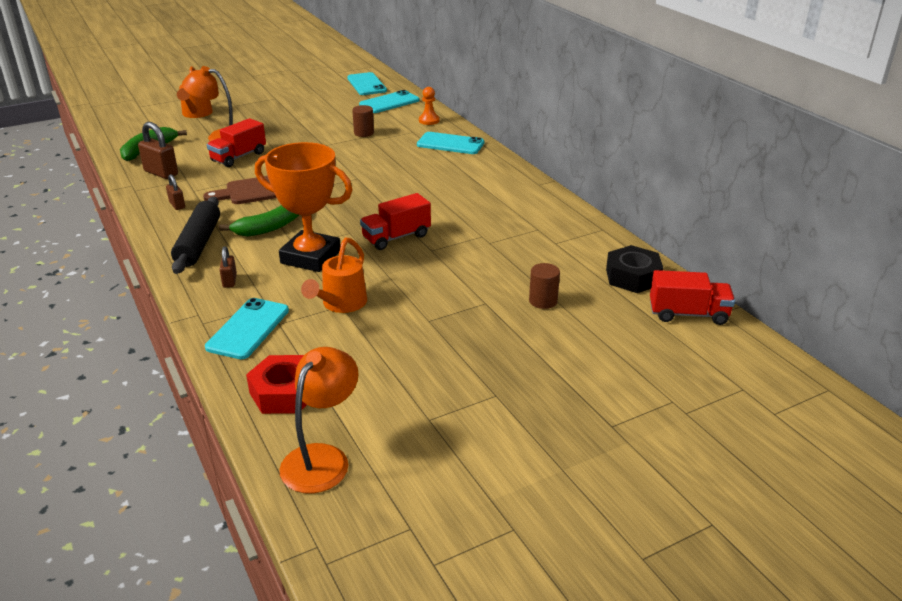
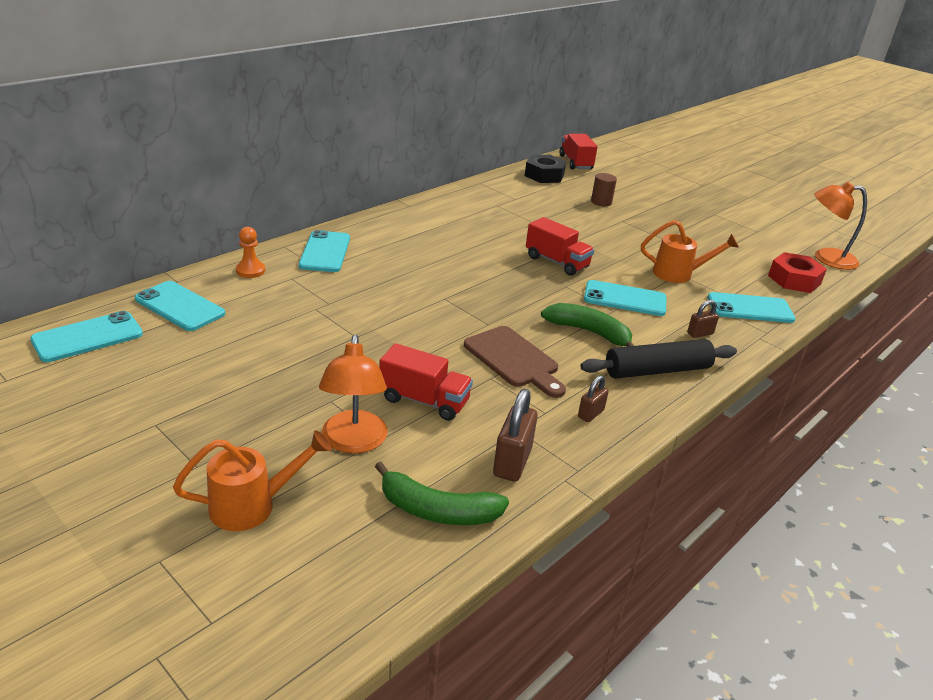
camera: 110 degrees left, 0 degrees up
(311, 257) = (625, 299): orange trophy -> turquoise phone
(364, 133) = (305, 312): brown cylinder -> none

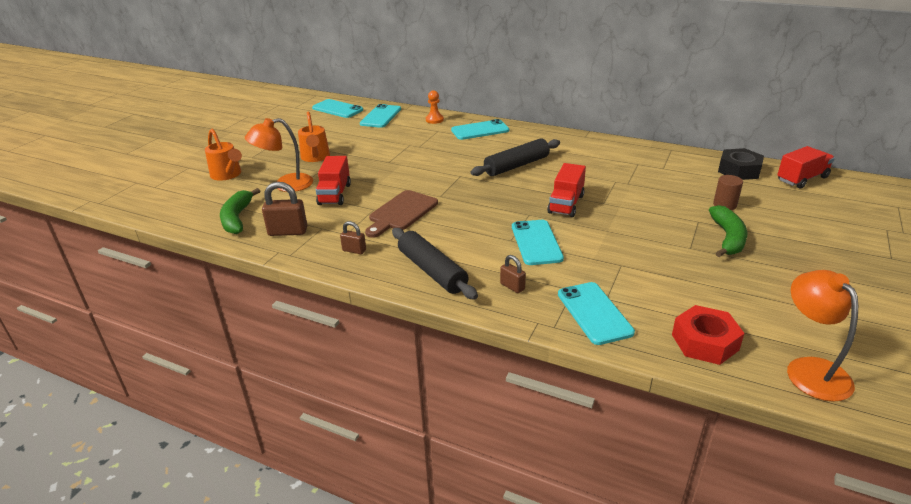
camera: 75 degrees right, 0 degrees up
(448, 260) = (516, 165): none -> black rolling pin
(589, 332) = (464, 234): green banana -> green banana (727, 238)
(678, 274) = (619, 264): orange watering can -> orange watering can (315, 157)

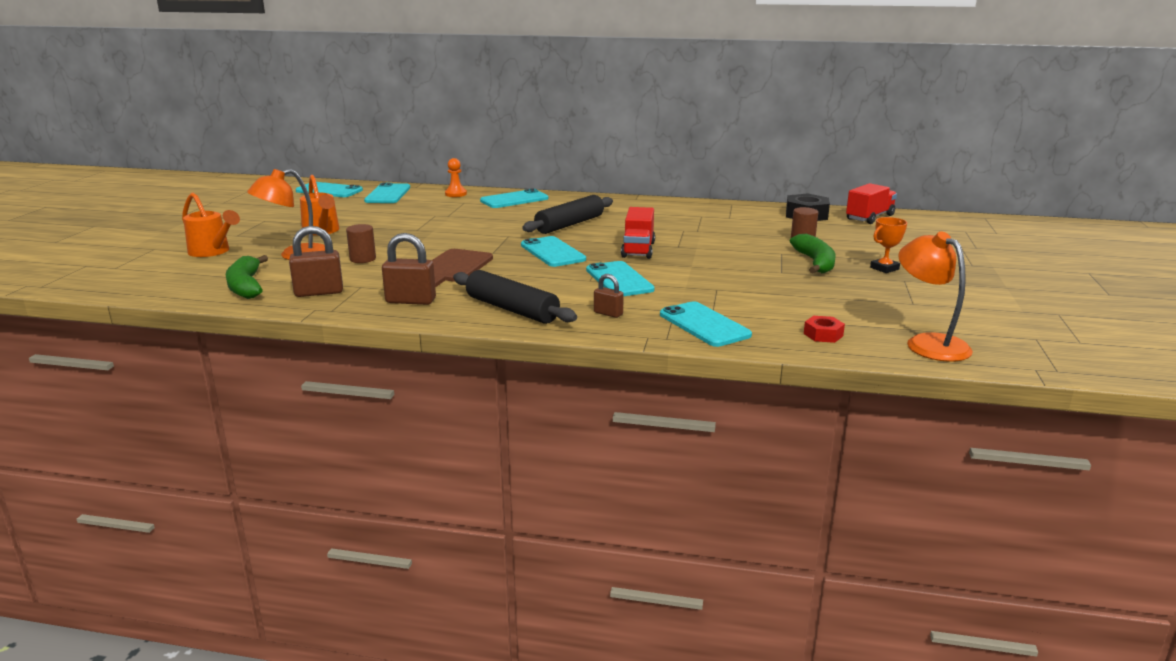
camera: 15 degrees left, 10 degrees down
(335, 194) = (363, 259): red truck -> brown cylinder
(354, 250) = (411, 301): brown padlock -> brown padlock, size x1.73
(490, 200) = (552, 252): none -> turquoise phone
(704, 342) = (823, 335): red nut -> red nut, size x0.57
(795, 253) = (884, 268): none -> orange trophy

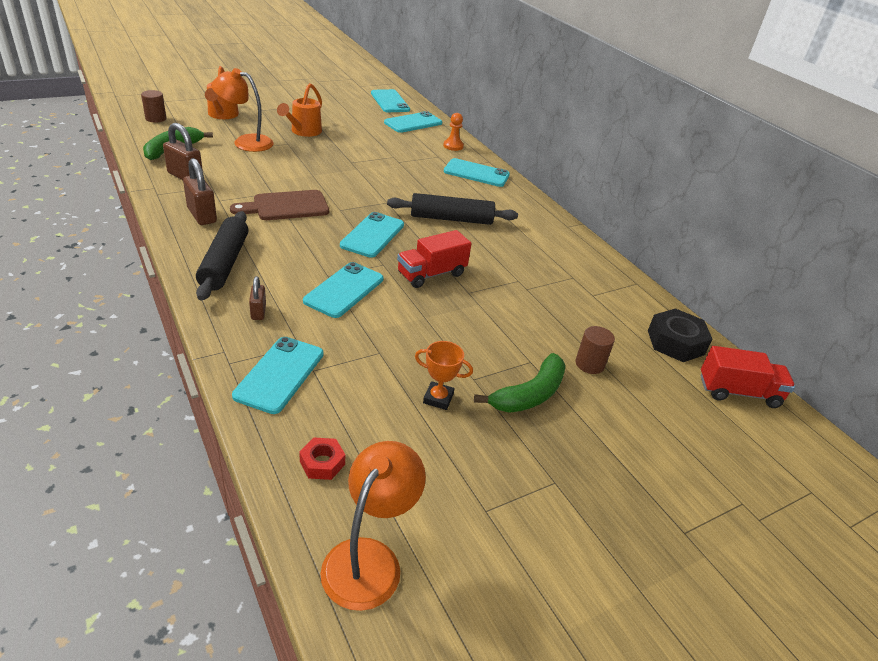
camera: 45 degrees right, 15 degrees up
(363, 259) = (266, 166): brown cylinder -> brown cylinder (156, 118)
(884, 268) = (575, 454): orange trophy -> orange trophy (438, 398)

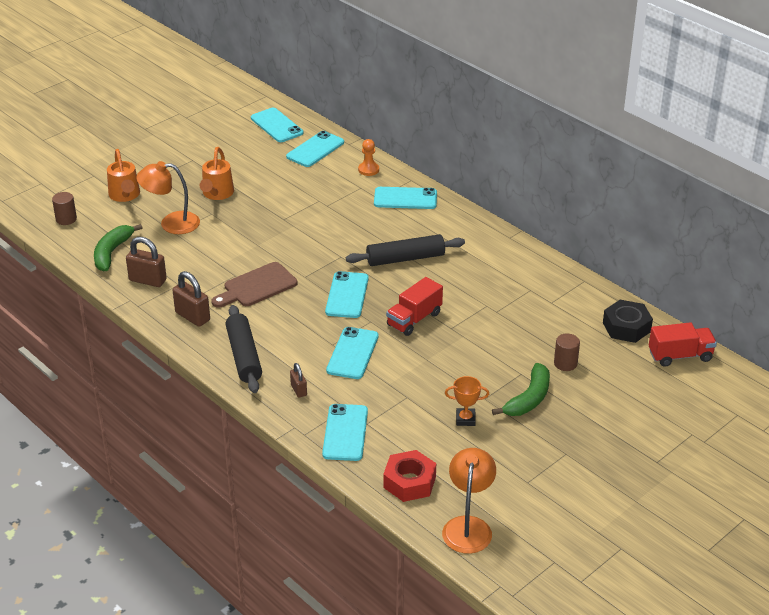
camera: 10 degrees left, 0 degrees up
(322, 463) = (409, 482): red nut -> red nut, size x1.75

